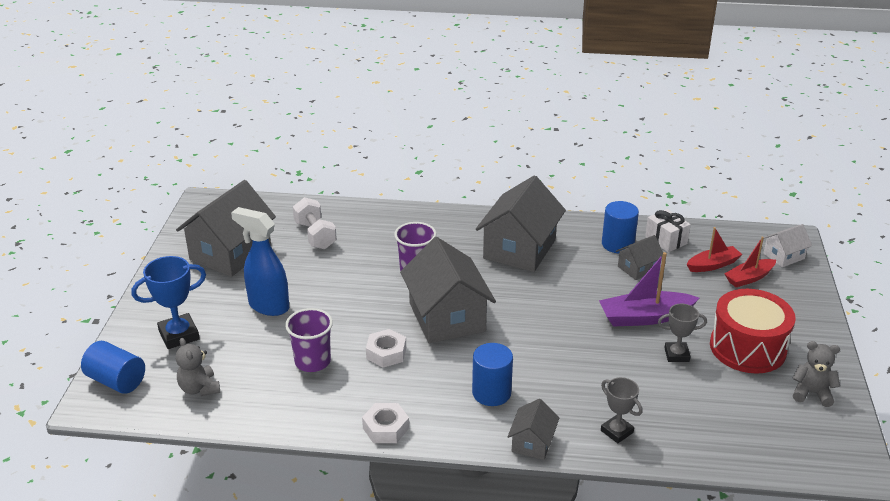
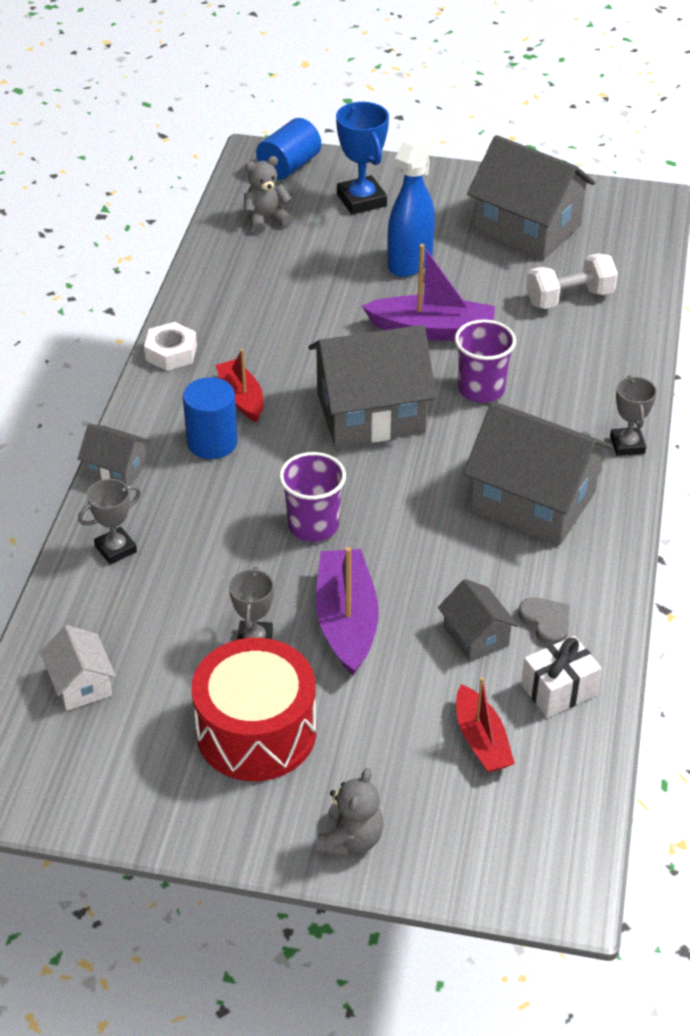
camera: 95 degrees right, 10 degrees up
(312, 361) = (298, 298): purple cup -> purple cup (313, 525)
(352, 293) = (432, 330): none -> purple boat
(386, 353) = (304, 356): white nut -> none
(462, 215) = (627, 445): none -> grey trophy
(617, 244) = (546, 622): blue cylinder -> grey heart
(749, 278) = (439, 783): red boat -> red boat (241, 397)
(783, 256) = (505, 857): white house -> white house (81, 684)
(811, 393) = (140, 784): grey teddy bear -> grey teddy bear (350, 839)

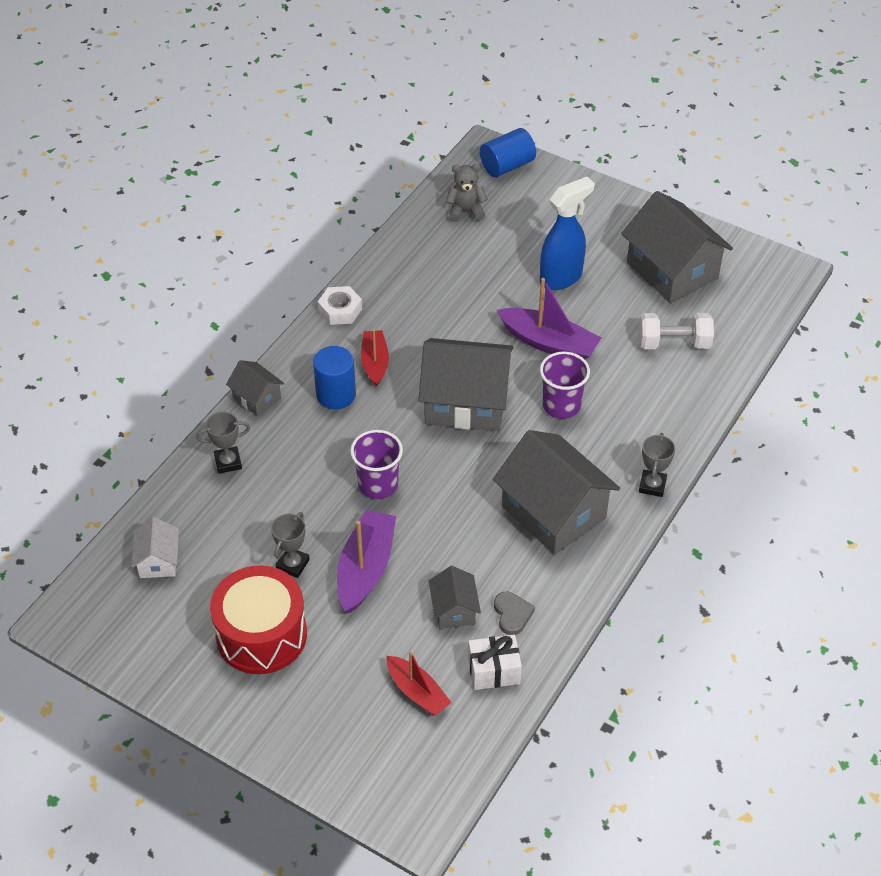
camera: 20 degrees right, 5 degrees up
(350, 839) = (289, 736): grey teddy bear -> none
(361, 200) = (550, 211): blue trophy -> none
(481, 740) = (417, 692): red boat -> red boat turned 45 degrees counterclockwise

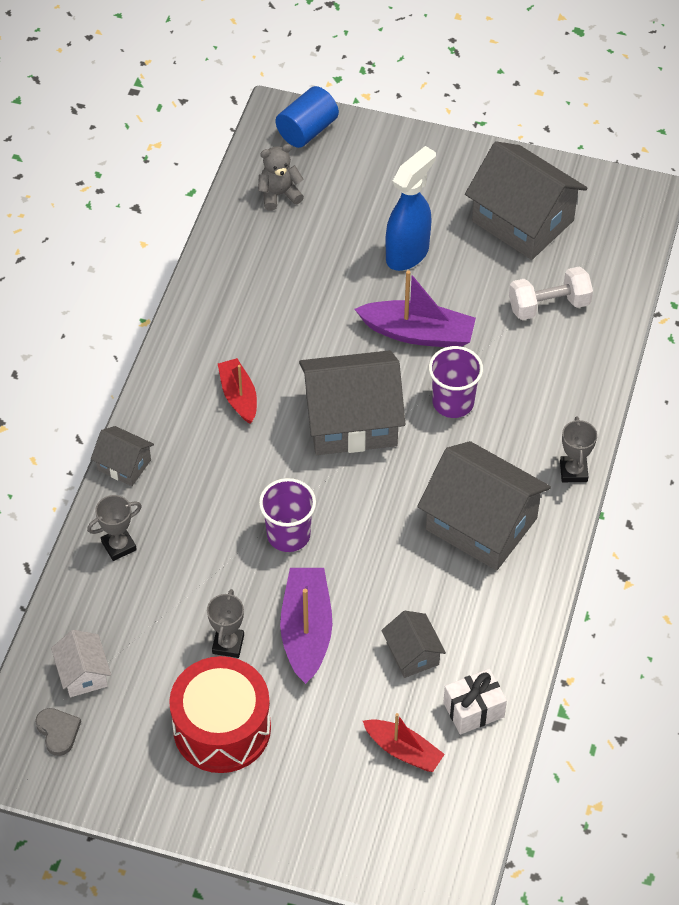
camera: 15 degrees left, 5 degrees up
(336, 394) = (209, 442): blue cylinder -> none
(340, 310) = (180, 342): white nut -> none
(512, 614) = (473, 645): grey heart -> grey heart (58, 732)

